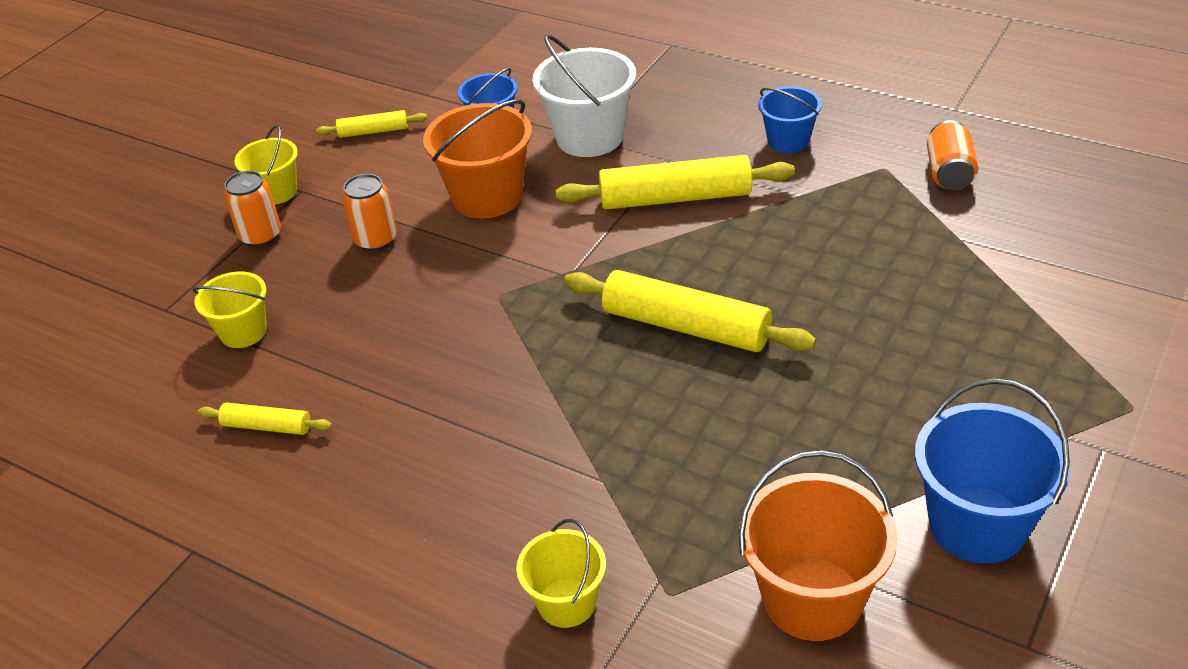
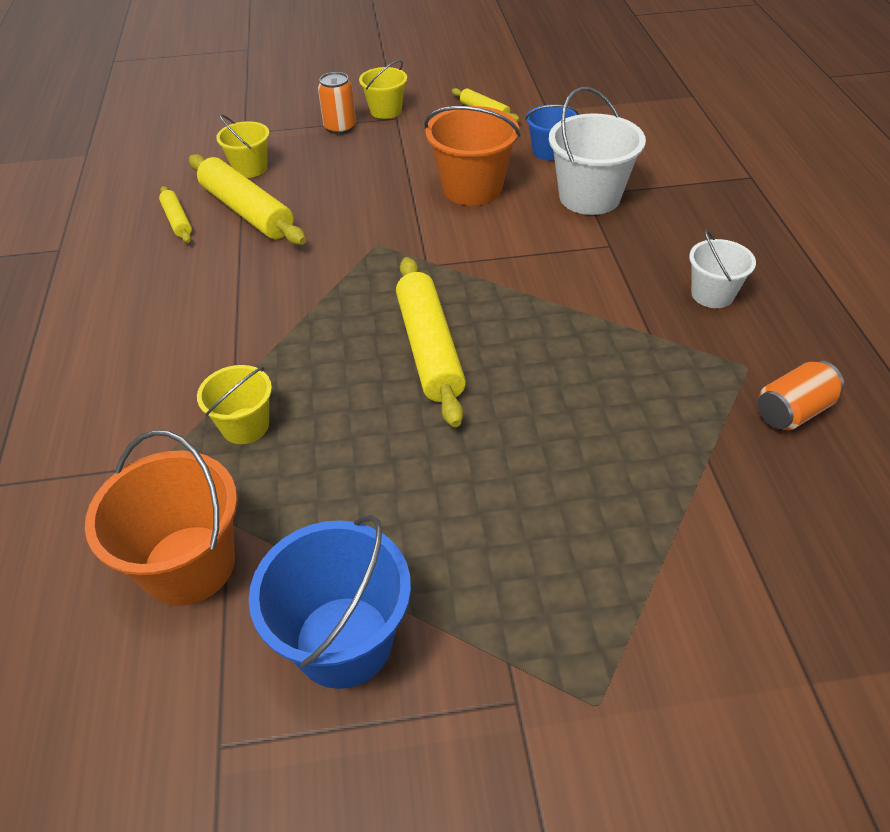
camera: 50 degrees right, 5 degrees up
(375, 240) = (380, 169): orange can -> none
(566, 603) = (107, 428): yellow bucket -> yellow bucket (245, 426)
(675, 198) = (569, 271): yellow rolling pin -> yellow rolling pin (247, 211)
(788, 141) = (712, 294): blue bucket -> white bucket

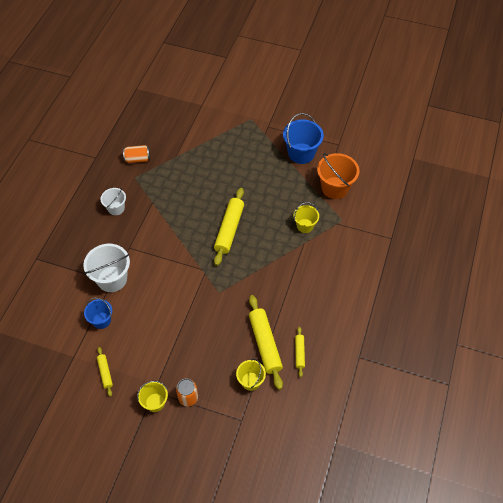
camera: 155 degrees left, 10 degrees up
(472, 188) = (156, 310): orange bucket -> none

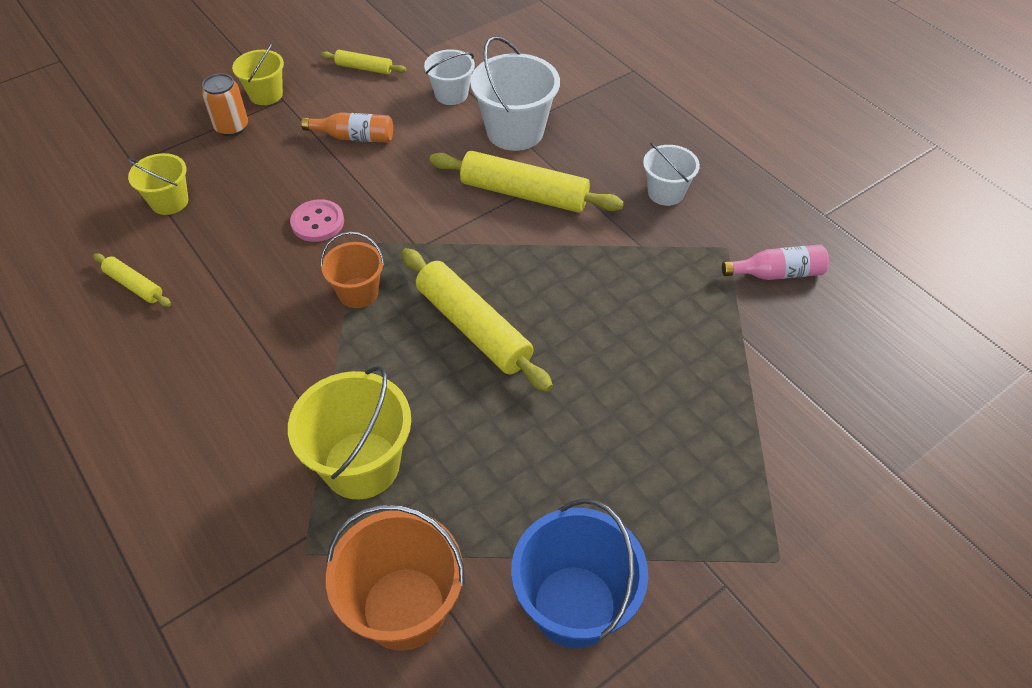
camera: 125 degrees right, 5 degrees down
(101, 320) = (451, 94): blue bucket -> white bucket
(137, 159) = (777, 273): orange can -> pink bottle
(159, 339) = (354, 137): none -> orange bottle
(219, 314) = (317, 222): none -> pink button
(242, 274) = (358, 293): none -> orange bucket
(265, 344) = (202, 250): yellow rolling pin -> yellow rolling pin (524, 193)
(305, 226) = (361, 465): yellow bucket -> yellow bucket, size x1.67

